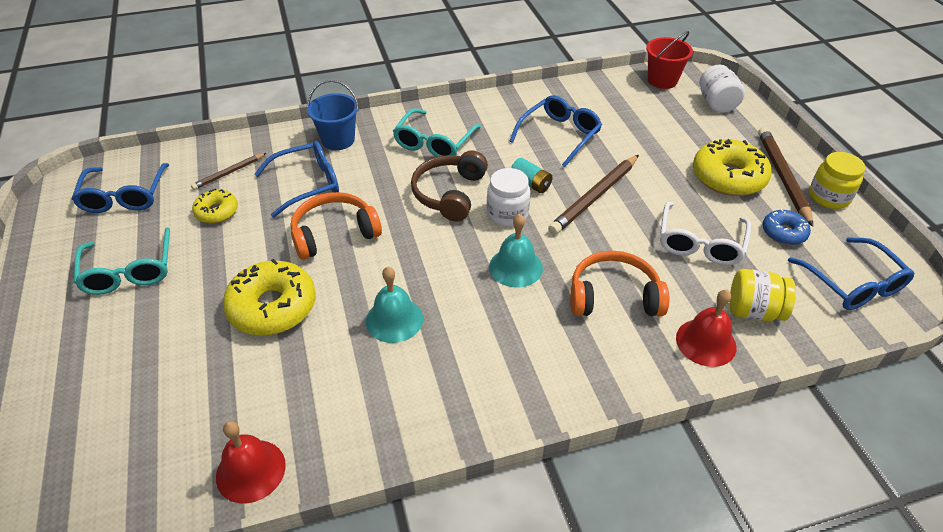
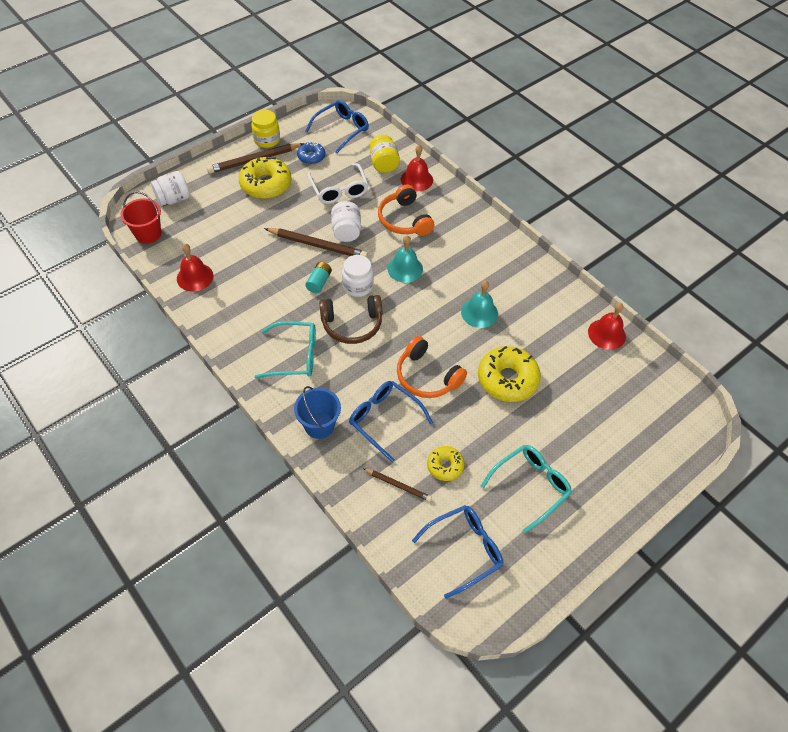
camera: 115 degrees left, 10 degrees up
(560, 135) = (252, 280): blue glasses -> none
(583, 99) = (195, 277): none -> red bell
(611, 229) = (346, 231): none -> white jar
(700, 243) = (339, 190): white glasses -> white glasses turned 75 degrees clockwise

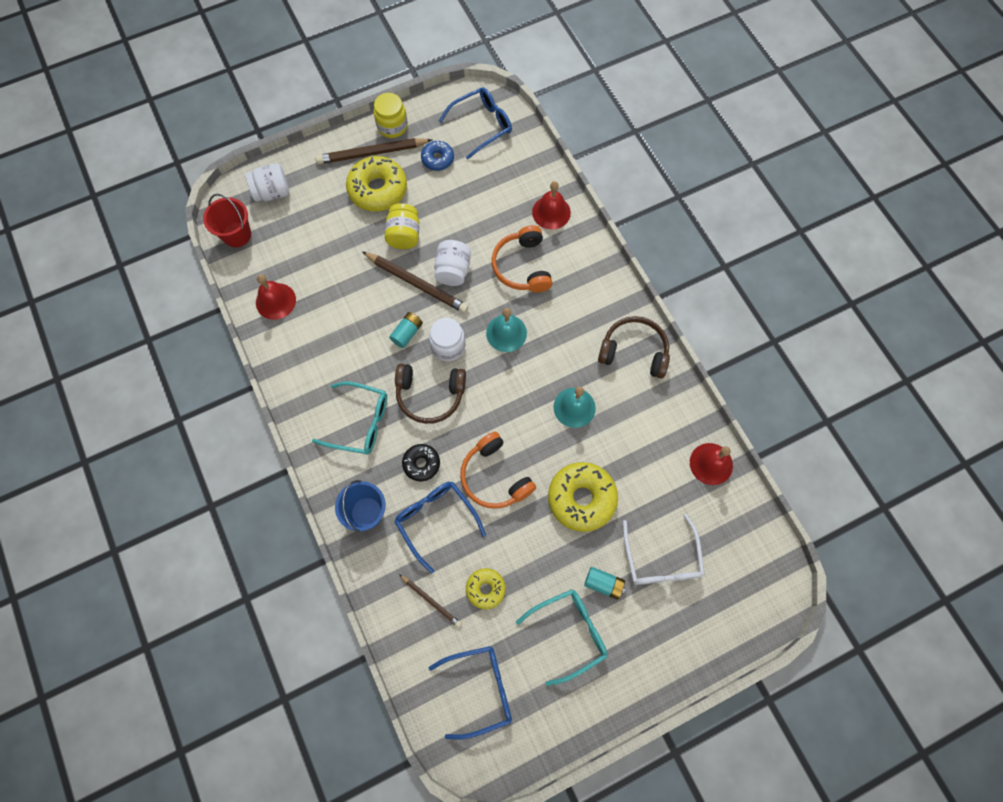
camera: 15 degrees right, 15 degrees up
(339, 190) = (458, 212): white glasses -> white glasses (661, 559)
(359, 378) = (421, 464): none -> black donut
(384, 164) = (518, 184): yellow jar -> yellow jar (404, 235)
(516, 265) = (634, 351): none -> brown headphones
(547, 441) = (603, 584): none -> turquoise battery

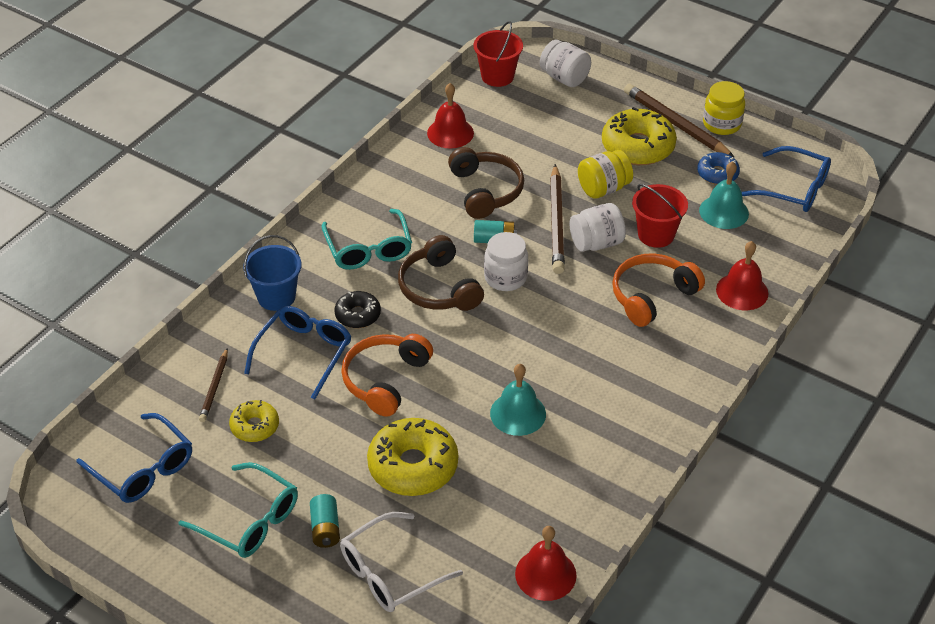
camera: 60 degrees right, 25 degrees down
(469, 230) = (656, 234): none -> red bucket
(506, 333) = (560, 317): turquoise bell -> turquoise bell (724, 212)
(634, 351) = (631, 439): brown headphones -> brown headphones (485, 191)

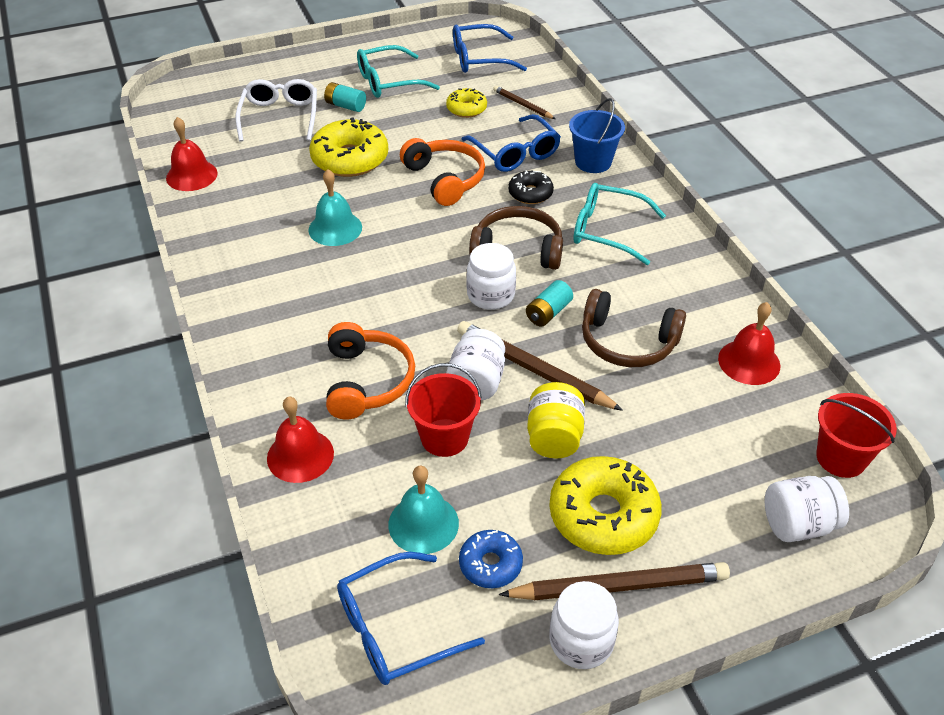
camera: 125 degrees right, 0 degrees up
(721, 124) = (581, 641): yellow jar -> white jar

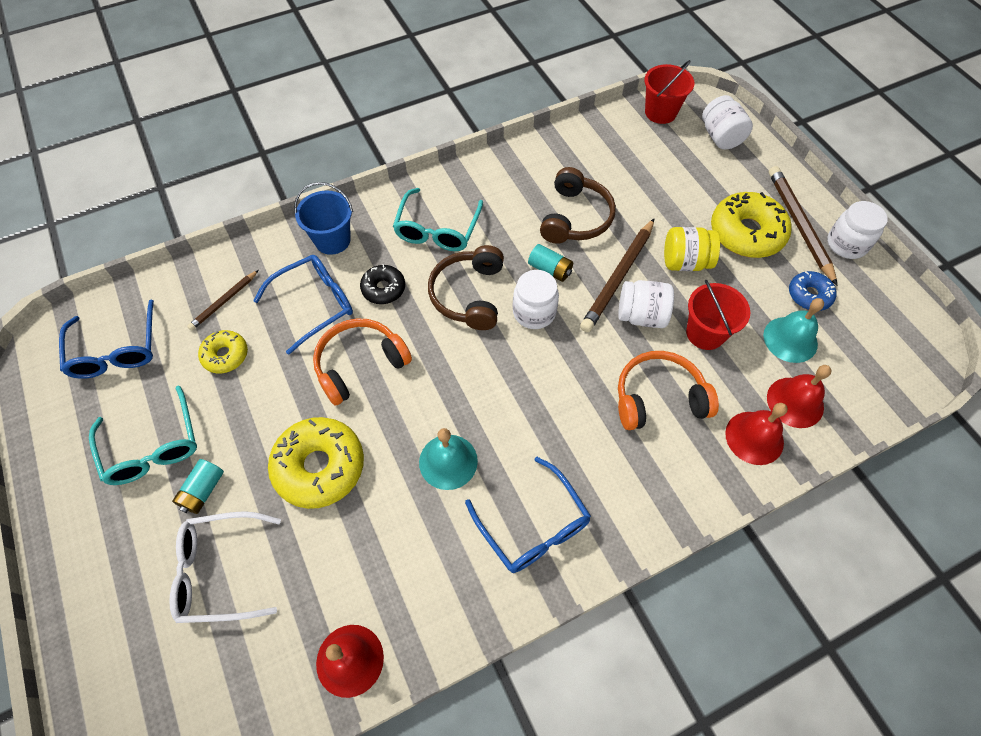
camera: 95 degrees left, 15 degrees up
(395, 629) = (881, 347): blue glasses -> blue glasses (533, 526)
(749, 362) = (582, 149): red bell -> red bell (795, 402)

